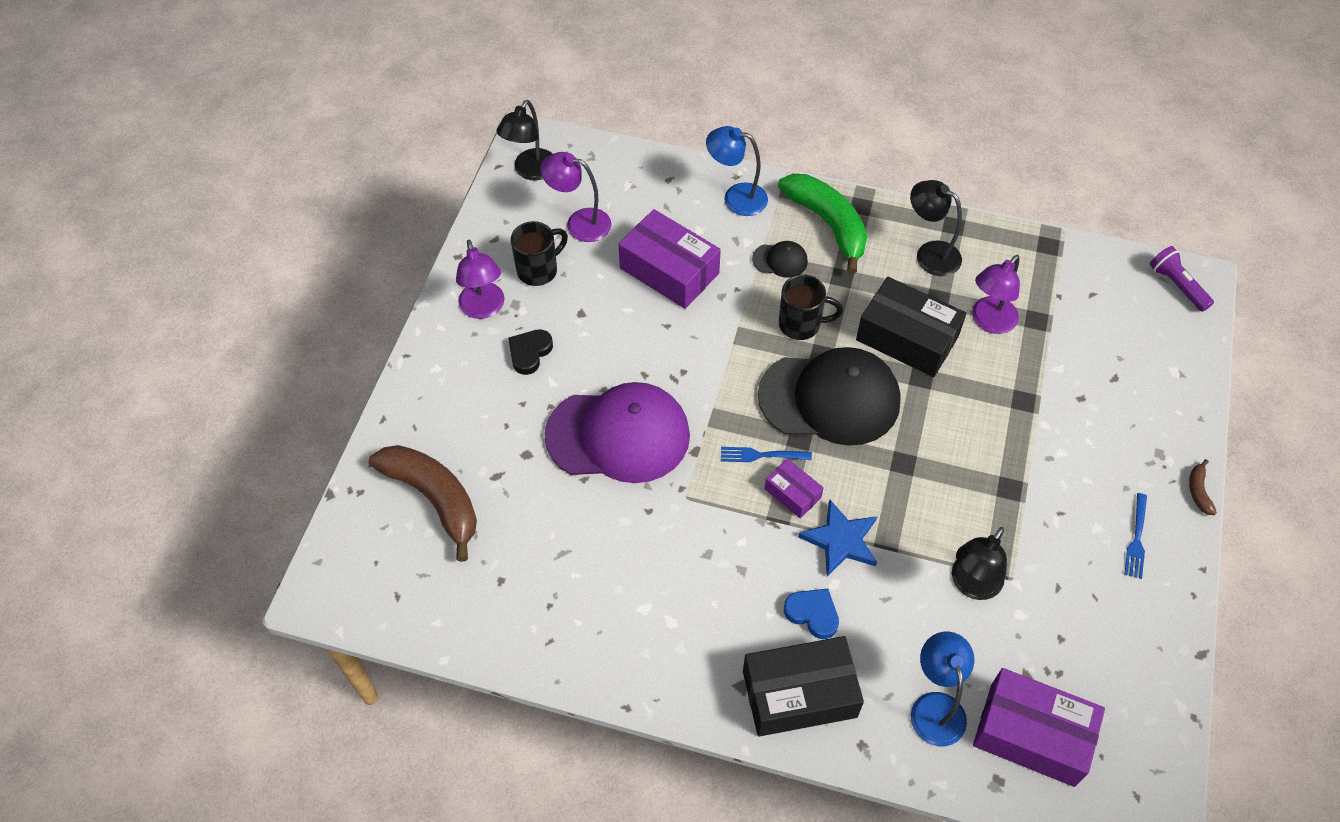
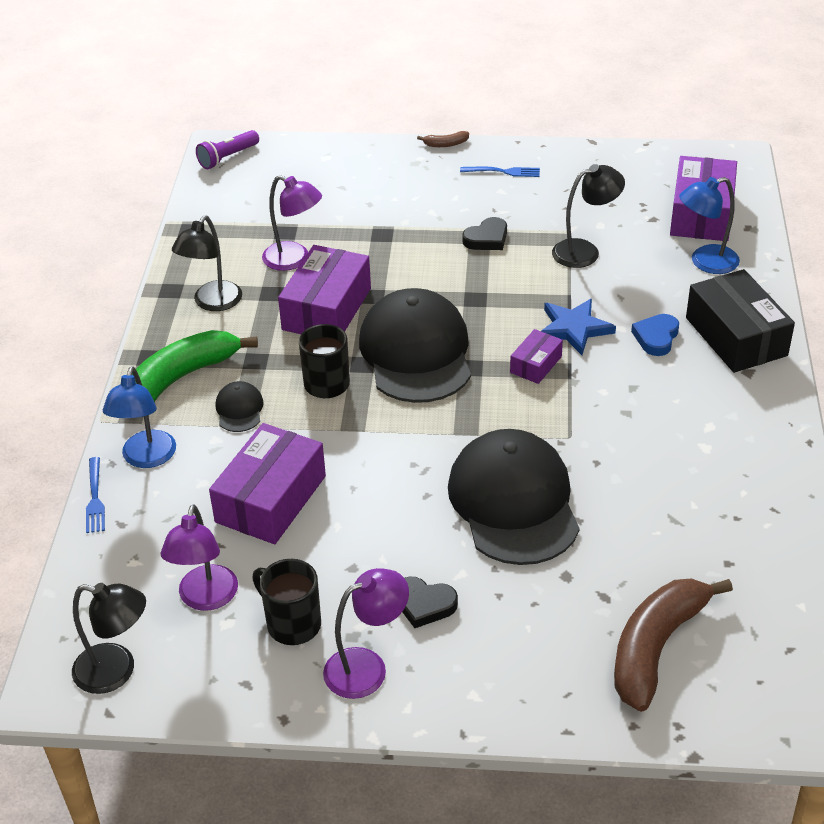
camera: 100 degrees left, 15 degrees down
(618, 435) = (513, 502): purple cap -> black cap
(761, 455) = (500, 390): blue fork -> blue fork (95, 498)
(907, 338) = (327, 309): black box -> purple box
(971, 585) = (585, 251): black lamp -> black lamp turned 45 degrees counterclockwise
(1006, 494) = (487, 238): none -> black heart

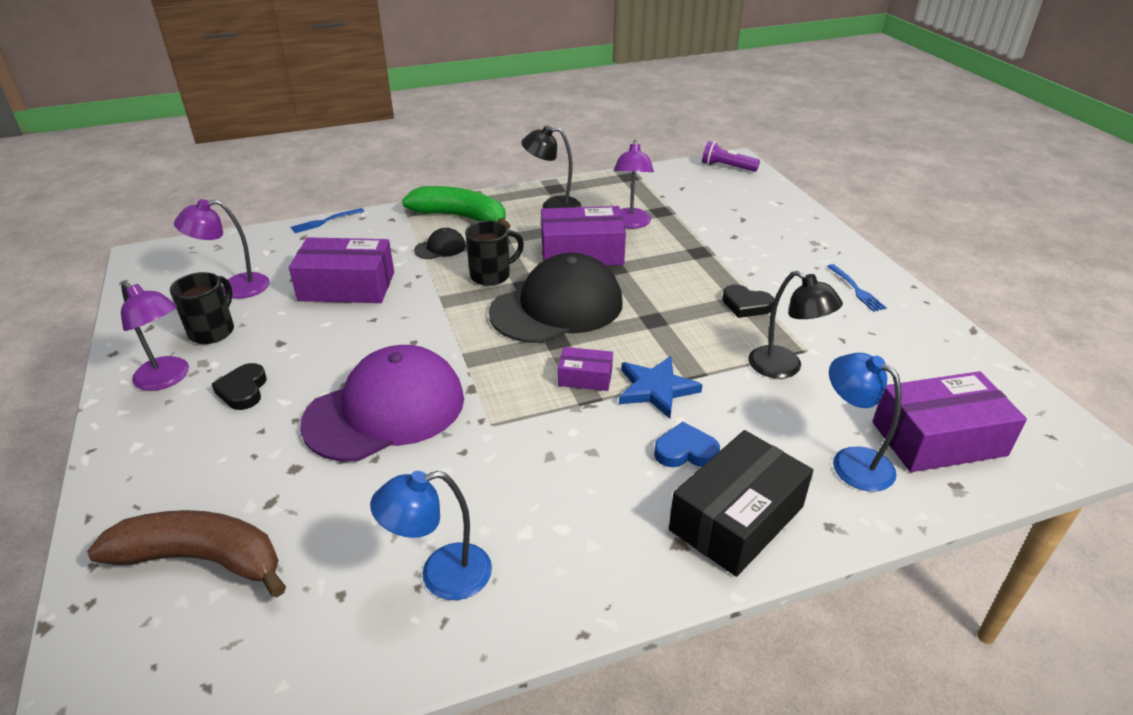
camera: 65 degrees right, 5 degrees down
(116, 671) = (161, 273): black lamp -> none
(146, 458) = (372, 228): blue lamp -> blue lamp (441, 575)
(445, 144) = (860, 250): brown banana -> none
(513, 502) = (386, 410): black cap -> purple cap

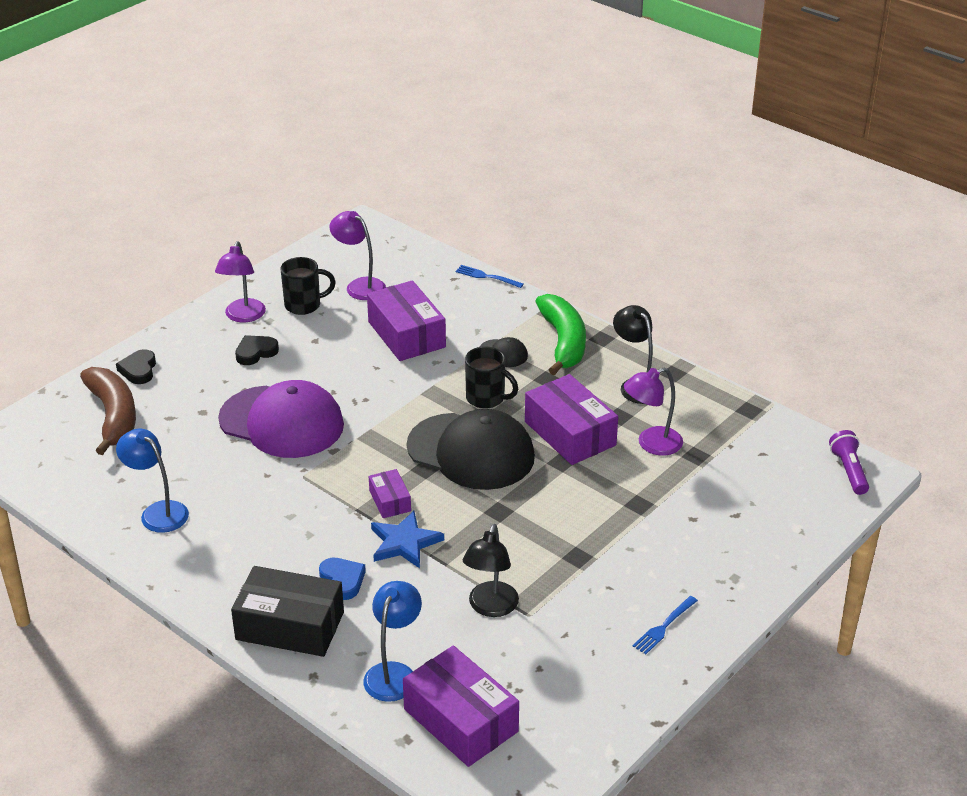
camera: 60 degrees right, 0 degrees up
(746, 305) = (570, 560): black heart -> black heart (138, 370)

